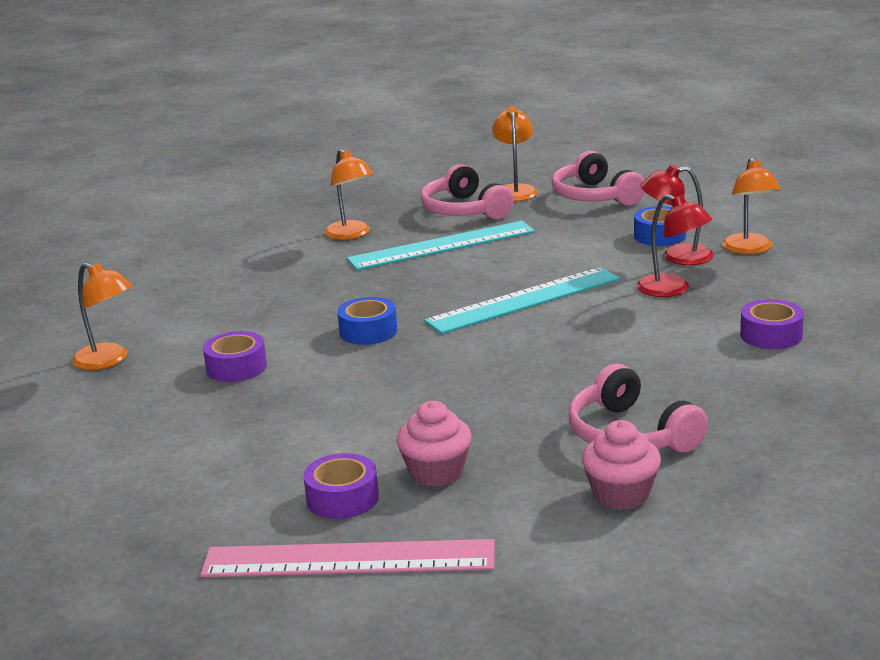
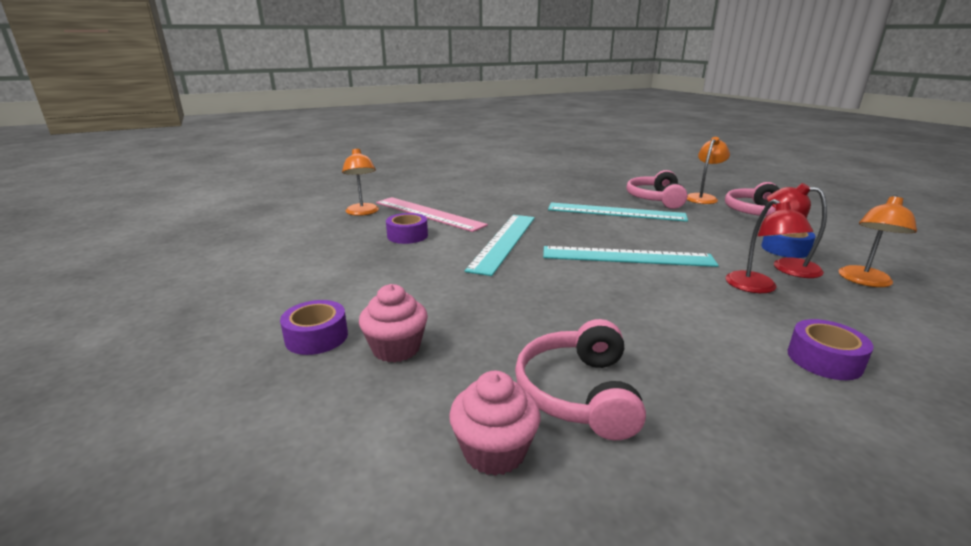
camera: 35 degrees right, 0 degrees up
(348, 559) = (238, 386): pink ruler -> pink ruler (428, 214)
(351, 234) = (571, 193): orange lamp -> none
(368, 331) = (503, 242): blue tape -> turquoise ruler

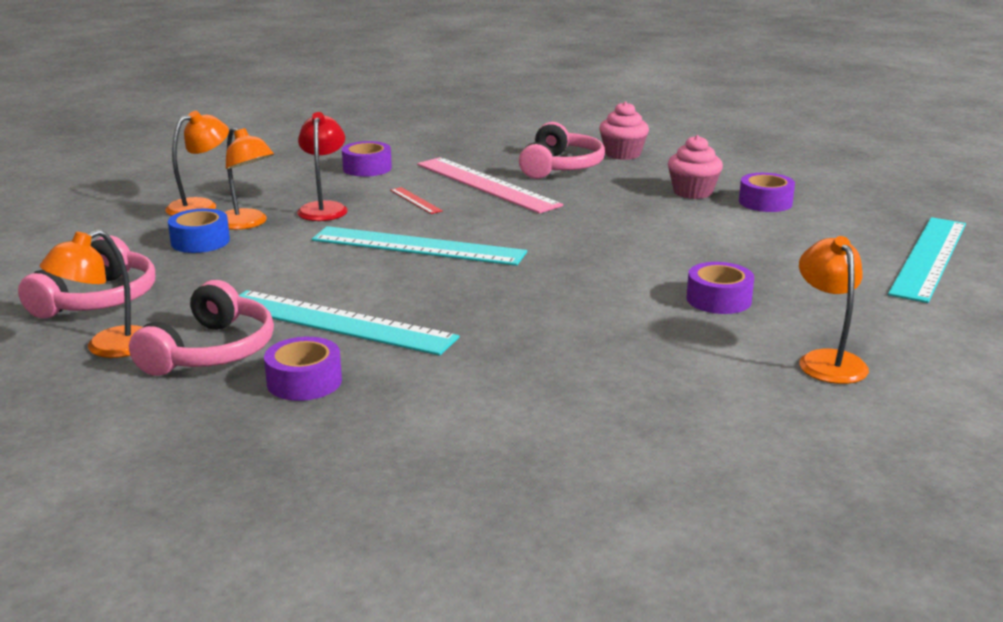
camera: 170 degrees left, 0 degrees up
(428, 214) = (694, 347): pink ruler -> pink ruler (486, 184)
(503, 242) = (570, 278): turquoise ruler -> turquoise ruler (929, 258)
(599, 193) = (304, 381): none -> purple tape
(690, 305) = (415, 200): none -> red ruler
(786, 266) = (247, 224): red lamp -> orange lamp

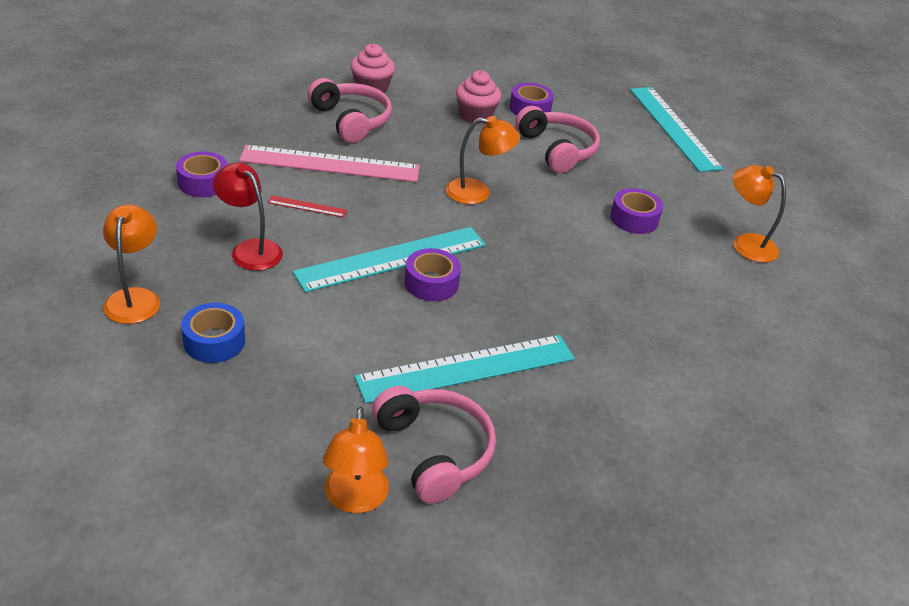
camera: 50 degrees left, 15 degrees up
(98, 299) = (249, 456): pink headphones -> pink headphones (557, 150)
(247, 224) = (217, 299): orange lamp -> orange lamp (477, 192)
(304, 381) = (539, 437): purple tape -> purple tape (431, 283)

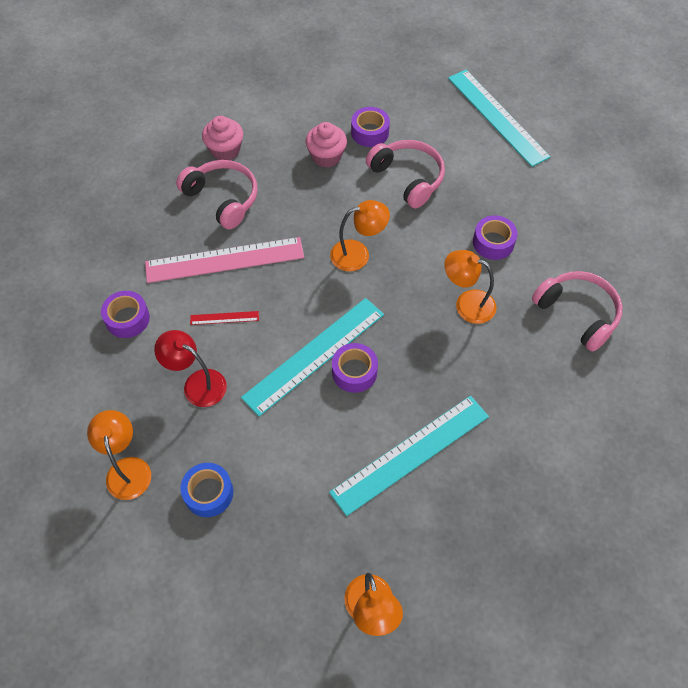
camera: 10 degrees left, 20 degrees up
(434, 451) = (413, 545): pink headphones -> pink headphones (577, 313)
(746, 244) = (588, 242): orange lamp -> orange lamp (467, 303)

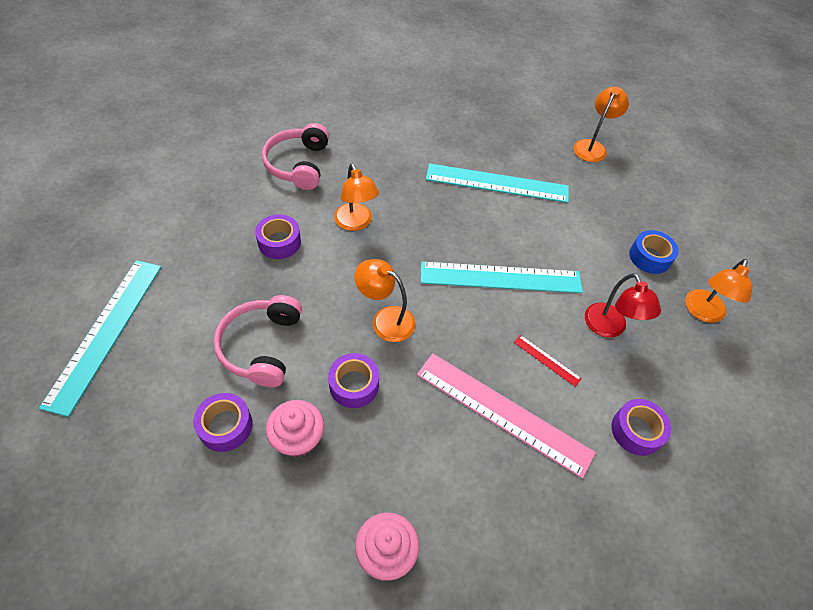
camera: 140 degrees left, 5 degrees down
(222, 199) = (447, 484): pink headphones -> none
(354, 372) = (483, 246): purple tape -> purple tape (354, 385)

